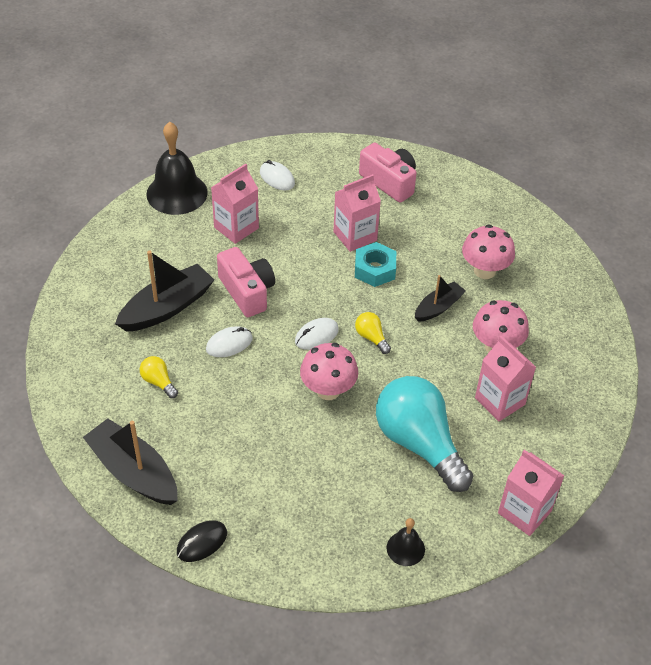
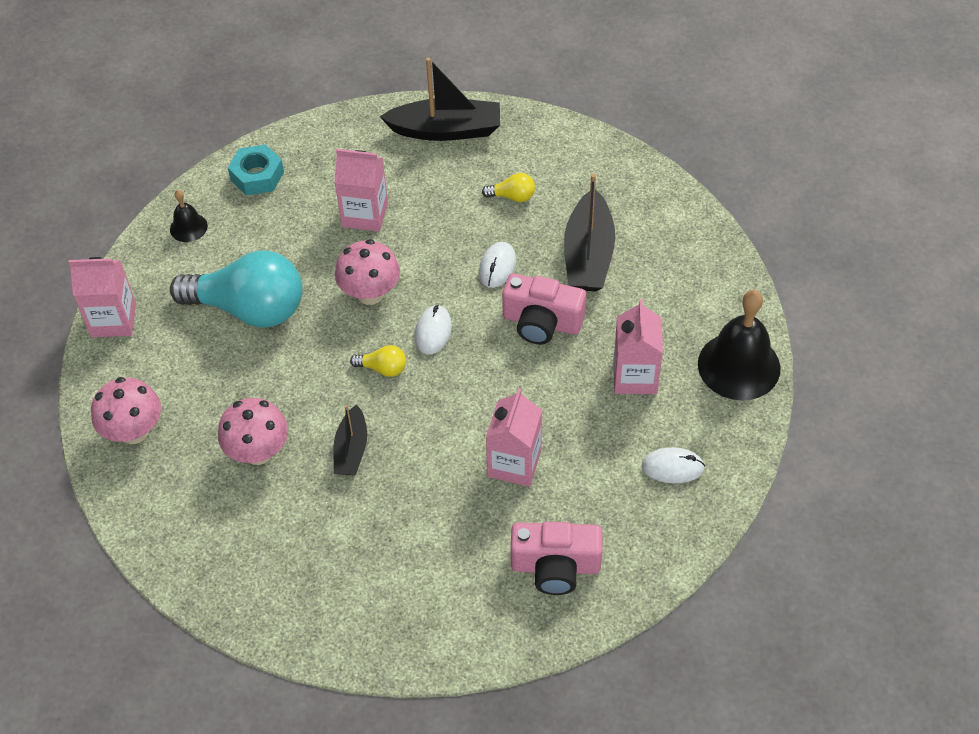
camera: 140 degrees right, 5 degrees up
(202, 542) = (342, 127): black mouse -> none
(375, 269) = (454, 441): turquoise nut -> turquoise nut (257, 176)
(484, 270) = (344, 532): pink mushroom -> pink mushroom (134, 431)
(500, 401) = (210, 399): pink carton -> pink carton (365, 214)

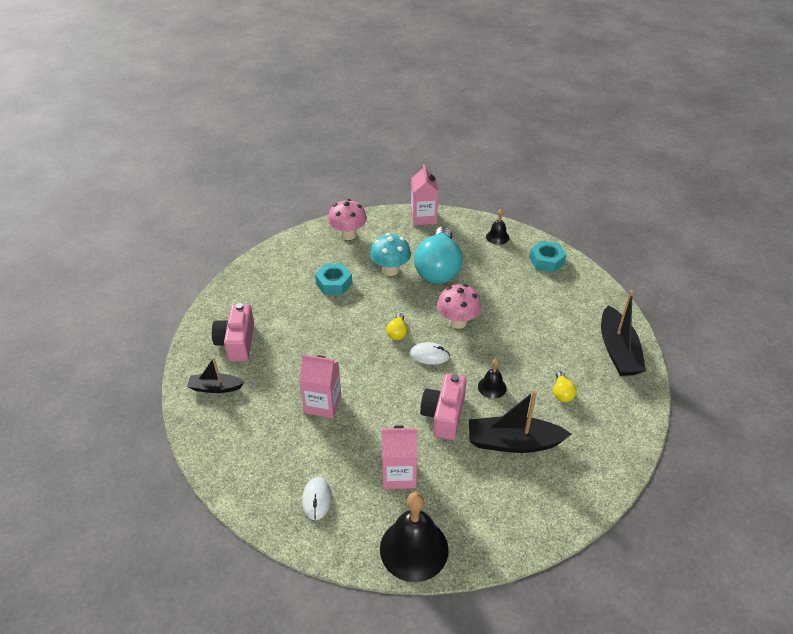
camera: 85 degrees right, 10 degrees down
(239, 372) = (390, 270): none -> turquoise mushroom
(258, 452) = (334, 283): pink mushroom -> turquoise nut
(351, 449) = (335, 323): black boat -> black boat (215, 388)
(365, 214) = (525, 314): pink carton -> none
(497, 267) = (492, 387): white mouse -> black bell
(555, 566) = (241, 429): pink camera -> pink camera (237, 342)

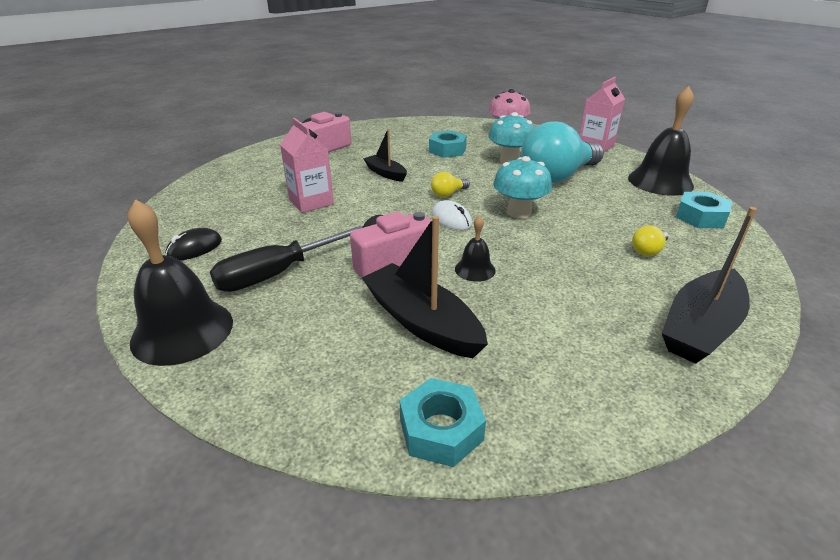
camera: 45 degrees right, 10 degrees down
(215, 388) = (266, 161): black boat -> black boat (385, 173)
(317, 499) = (194, 248): white mouse -> black mouse
(399, 474) = (277, 274): pink carton -> black screwdriver
(457, 322) = (518, 212): pink mushroom -> turquoise mushroom
(497, 237) = (660, 182): black bell -> black bell, size x2.02
(562, 393) = (553, 319): yellow light bulb -> yellow light bulb (648, 250)
(590, 489) = (441, 430): none -> turquoise nut

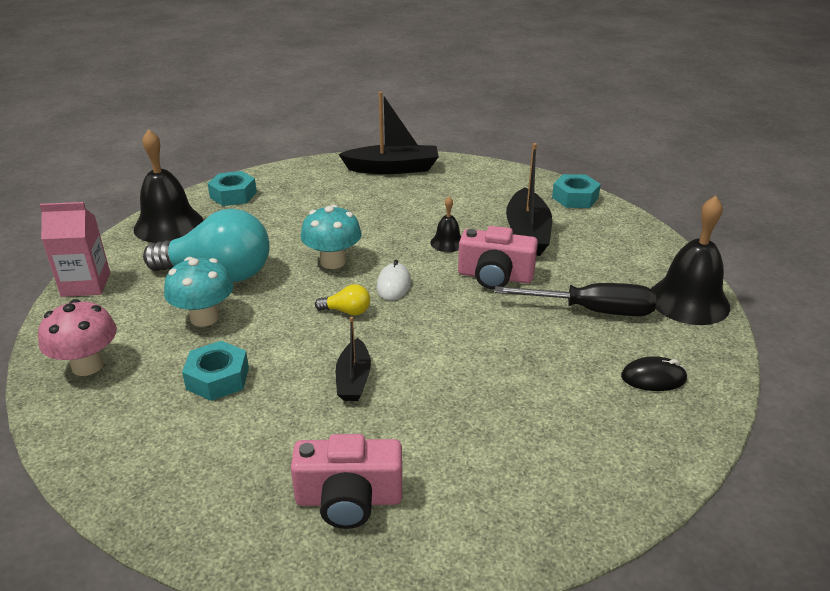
camera: 135 degrees left, 0 degrees up
(311, 202) = (488, 380): pink carton -> none
(648, 250) = (321, 199): yellow light bulb -> none

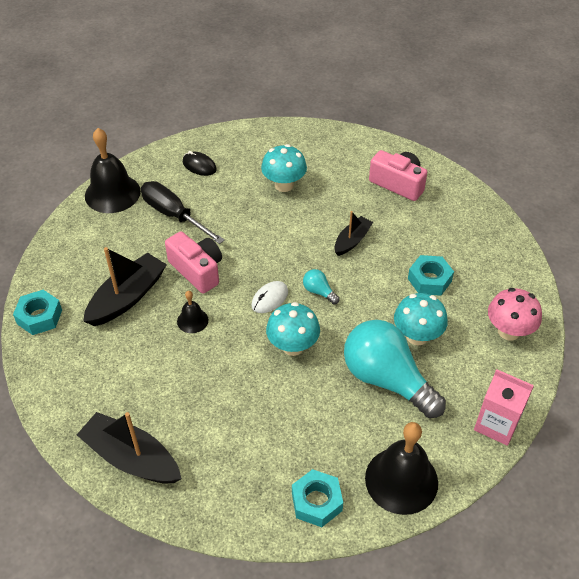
camera: 145 degrees left, 15 degrees up
(347, 311) = (319, 292): yellow light bulb -> turquoise light bulb
(515, 408) = (284, 185): none -> turquoise mushroom

